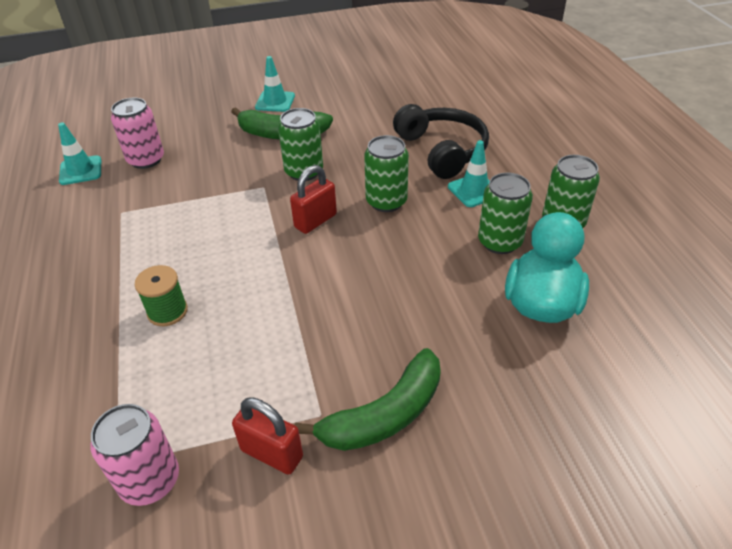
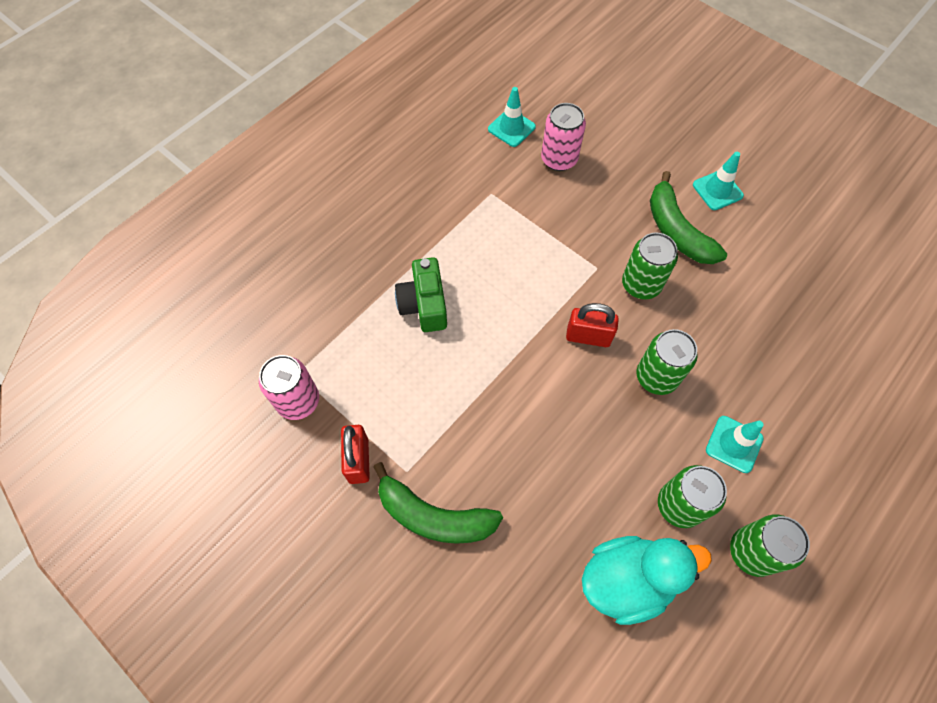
camera: 55 degrees right, 20 degrees up
(167, 311) = (424, 304): green spool -> green camera
(442, 150) = (770, 381): black headphones -> none

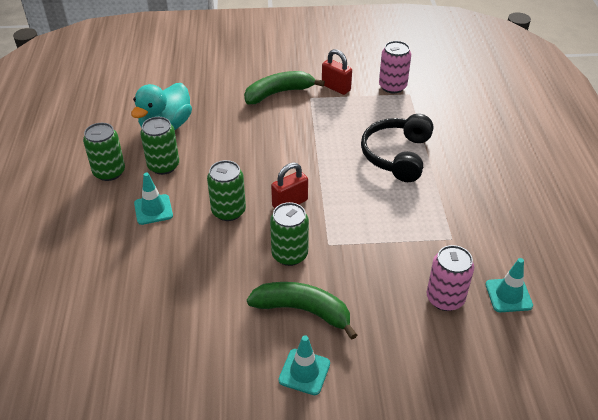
camera: 135 degrees right, 20 degrees down
(424, 304) = (397, 155): green camera -> black headphones

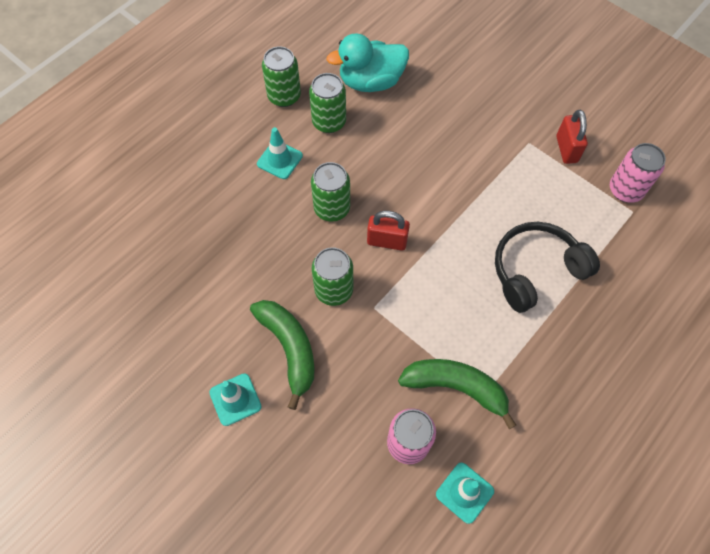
camera: 45 degrees right, 20 degrees up
(278, 93) = (504, 115): green banana -> green banana (456, 387)

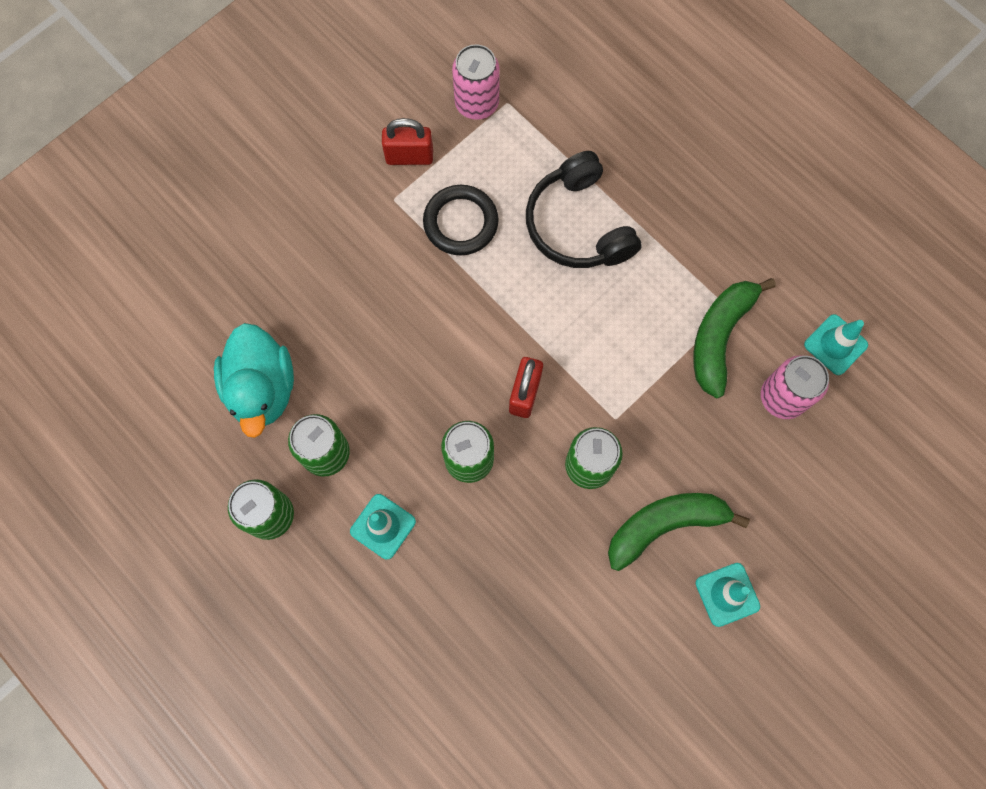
camera: 85 degrees left, 10 degrees up
(519, 187) = (460, 222): none -> black ring

